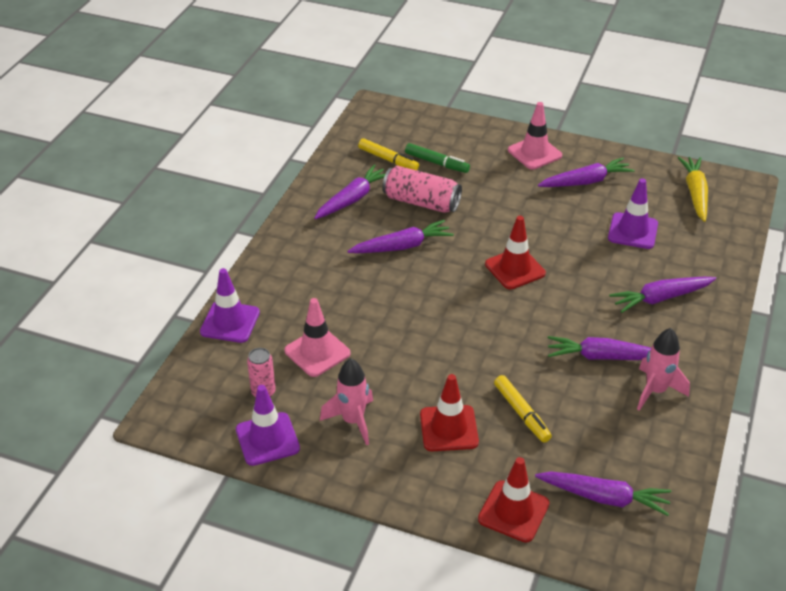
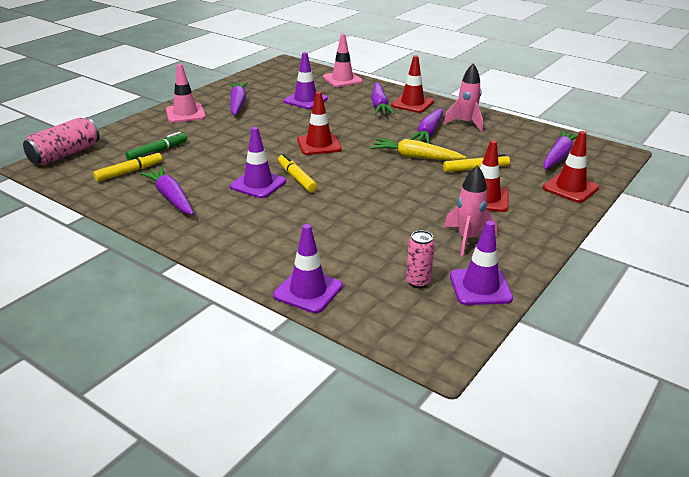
camera: 75 degrees left, 10 degrees down
(317, 352) = (375, 245): pink traffic cone -> pink traffic cone (342, 79)
(402, 246) = (258, 184): purple carrot -> purple traffic cone
(421, 202) = (205, 167): pink can -> pink can (65, 154)
(427, 269) = (296, 178): none -> yellow marker
(688, 328) = (412, 104): none -> red traffic cone
(695, 193) = (281, 76): yellow carrot -> yellow carrot (415, 157)

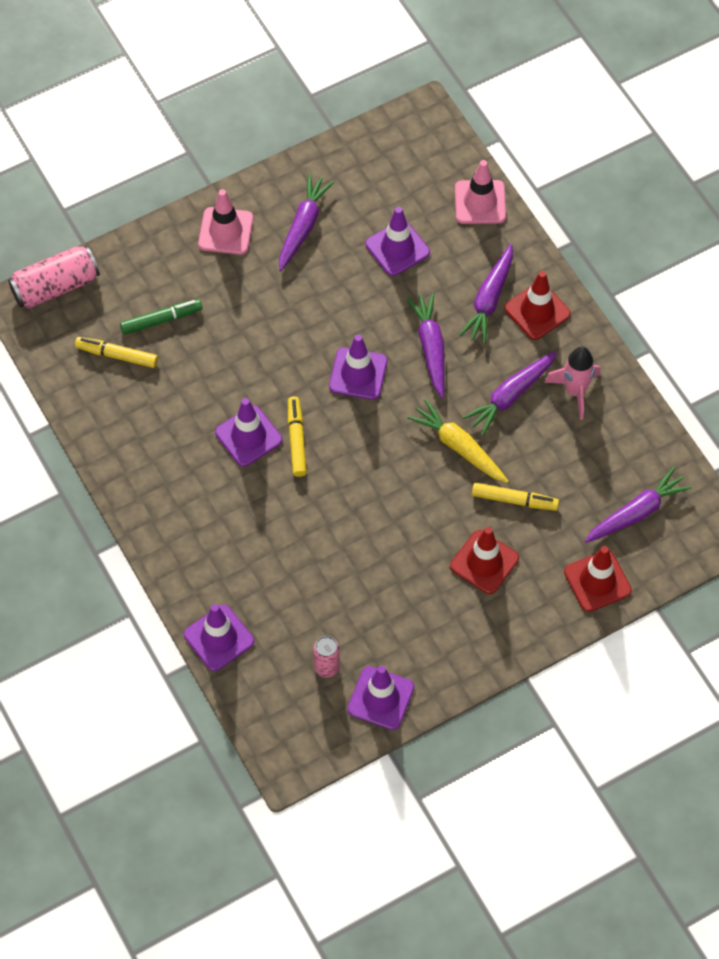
camera: 25 degrees right, 30 degrees up
(129, 172) = (117, 355): yellow marker -> yellow marker turned 150 degrees counterclockwise
(171, 197) = (145, 427): purple carrot -> purple carrot (431, 347)
(319, 144) = (358, 374): red traffic cone -> purple traffic cone
(467, 239) = (416, 624): pink rocket -> none

